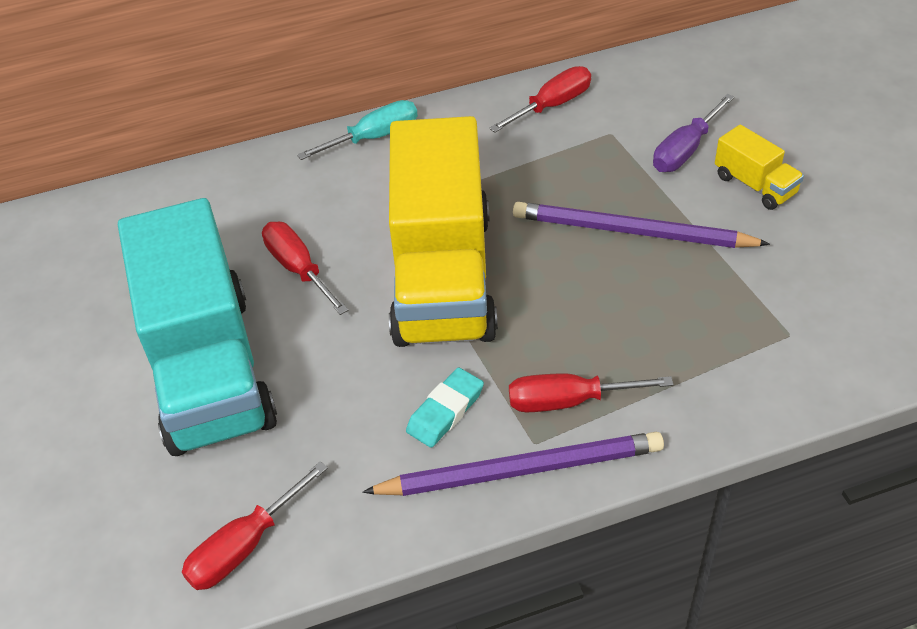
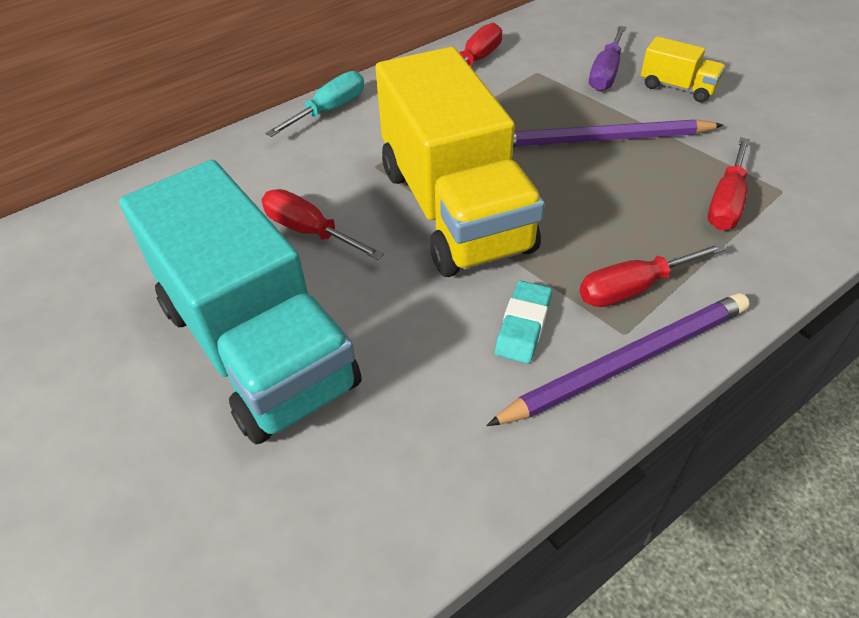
camera: 20 degrees left, 0 degrees up
(244, 546) = (381, 522): red screwdriver -> red screwdriver (726, 202)

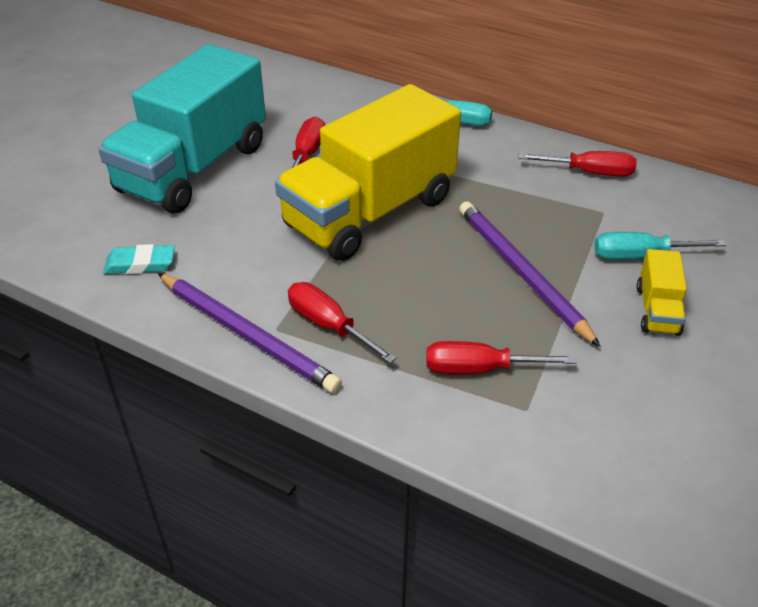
camera: 65 degrees right, 5 degrees down
(523, 326) = (260, 275): turquoise eraser -> turquoise eraser (140, 264)
(605, 73) = (640, 256): purple screwdriver -> turquoise screwdriver

